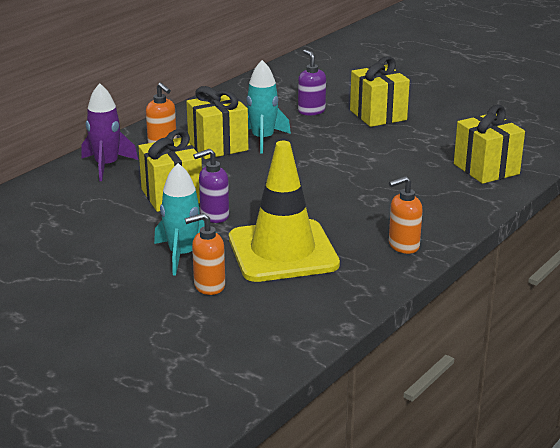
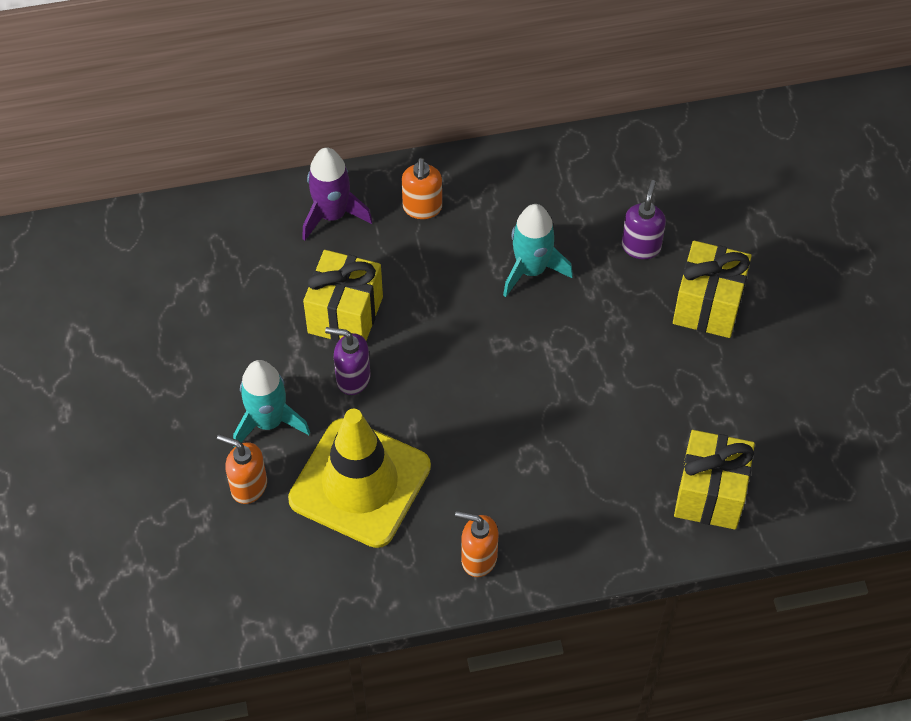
camera: 40 degrees right, 30 degrees up
(218, 146) = (473, 251): yellow gift -> none

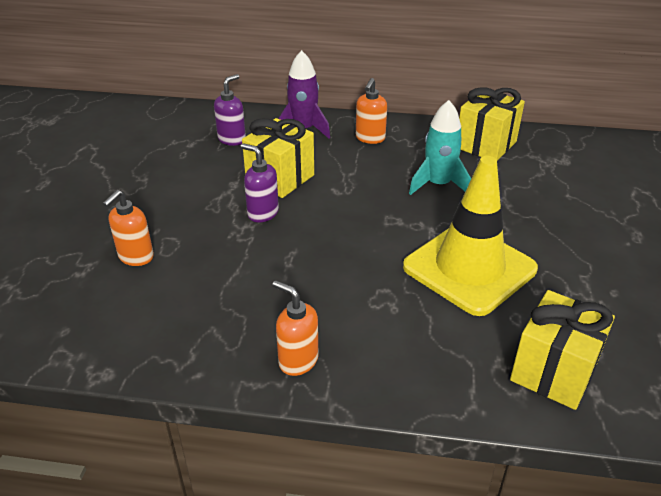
camera: 20 degrees right, 20 degrees down
(248, 486) = (135, 257): orange soap dispenser -> orange soap dispenser turned 105 degrees counterclockwise
(268, 421) = (181, 223): turquoise rocket -> none
(360, 483) = (226, 278): yellow traffic cone -> yellow traffic cone (469, 268)
(641, 246) = (535, 190): purple soap dispenser -> purple soap dispenser (232, 139)
(707, 305) = (585, 236): yellow gift -> yellow gift (486, 145)

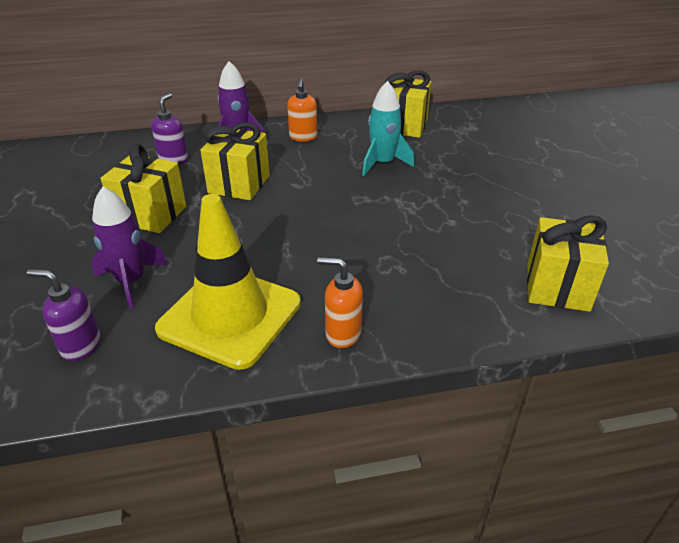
camera: 20 degrees left, 0 degrees up
(135, 257) = (131, 281): orange soap dispenser -> purple rocket
(184, 193) = (150, 215): none -> yellow gift
(262, 213) = (239, 217): purple soap dispenser -> purple soap dispenser (80, 346)
(469, 268) = (446, 223): yellow traffic cone -> yellow traffic cone (230, 316)

